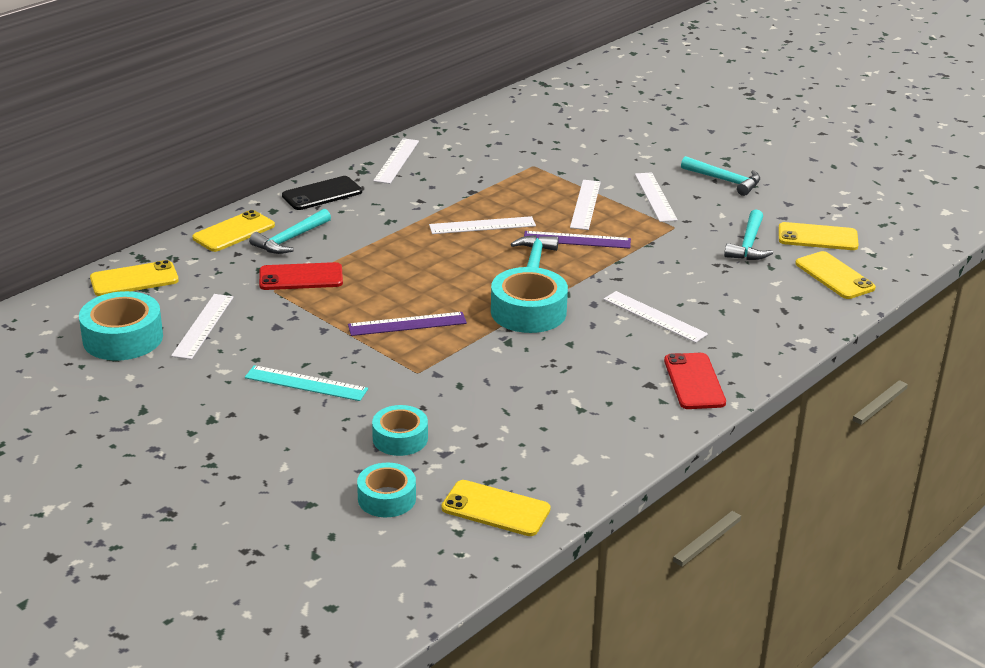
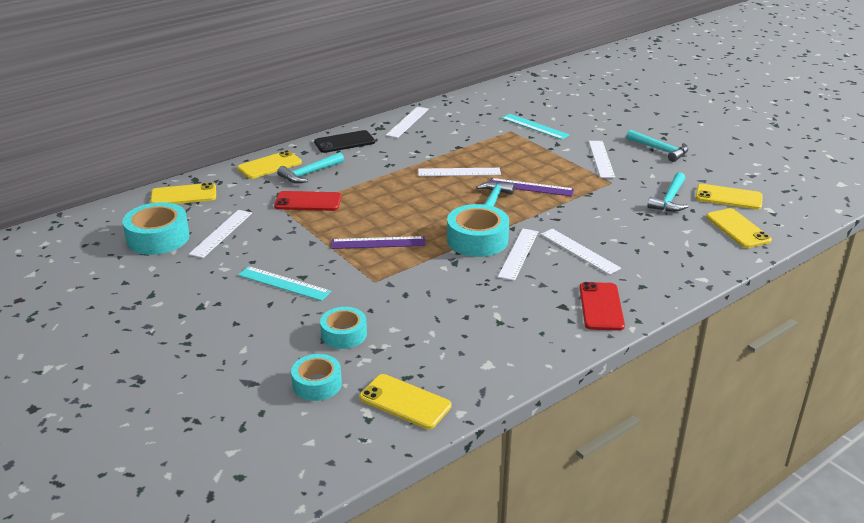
camera: 10 degrees right, 0 degrees up
(562, 158) = (534, 126): none -> turquoise ruler
(585, 204) = (544, 161): white ruler -> white ruler (518, 254)

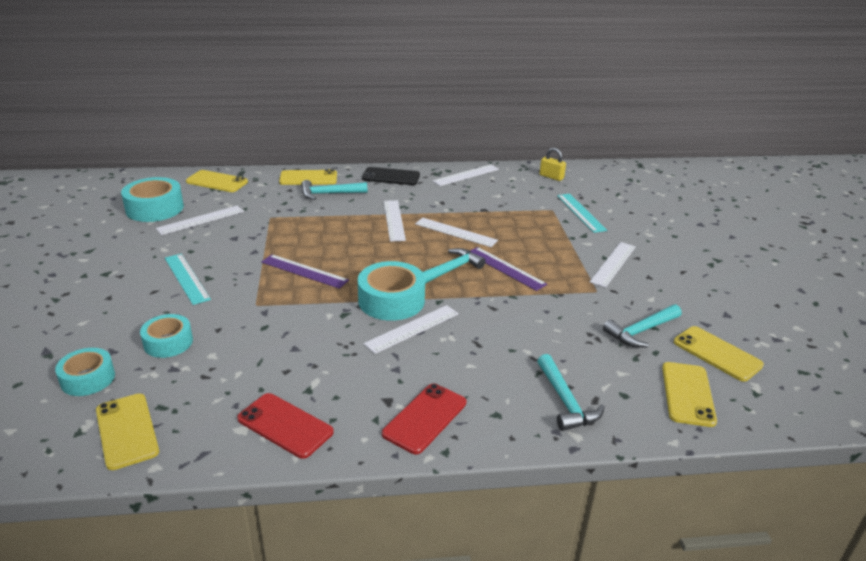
camera: 30 degrees right, 0 degrees up
(308, 202) = (297, 216): red phone -> red phone (285, 425)
(478, 103) = (551, 177): none -> yellow padlock
(579, 251) = (476, 349): white ruler -> white ruler (394, 220)
(660, 150) = (691, 275): turquoise hammer -> turquoise hammer (565, 401)

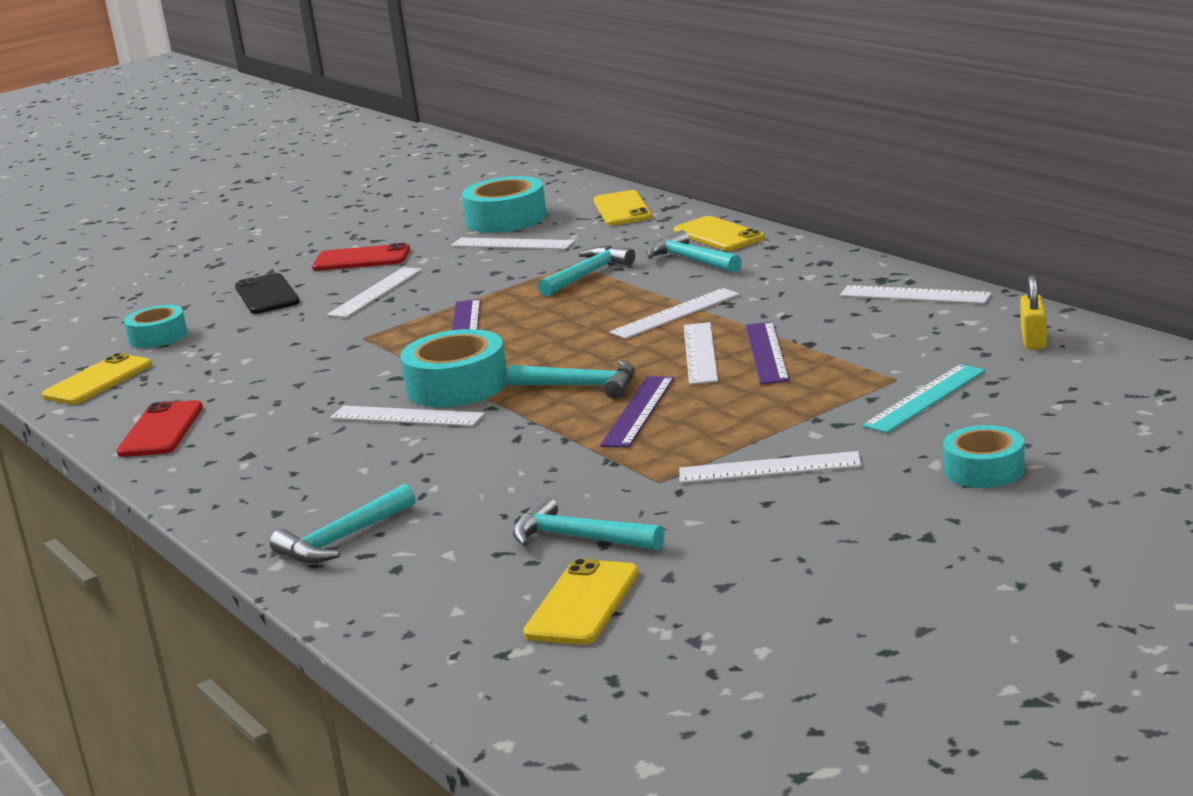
camera: 65 degrees right, 10 degrees down
(168, 342) = (247, 336): turquoise tape -> turquoise tape (984, 470)
(186, 278) = (375, 292): turquoise ruler -> white ruler
(295, 219) = (587, 274): none -> turquoise hammer
(391, 177) = (813, 264): black phone -> black phone (267, 295)
(425, 418) = (233, 481): red phone -> red phone (361, 259)
(480, 220) = (766, 352): none -> purple ruler
(687, 394) = (443, 606): yellow phone -> none

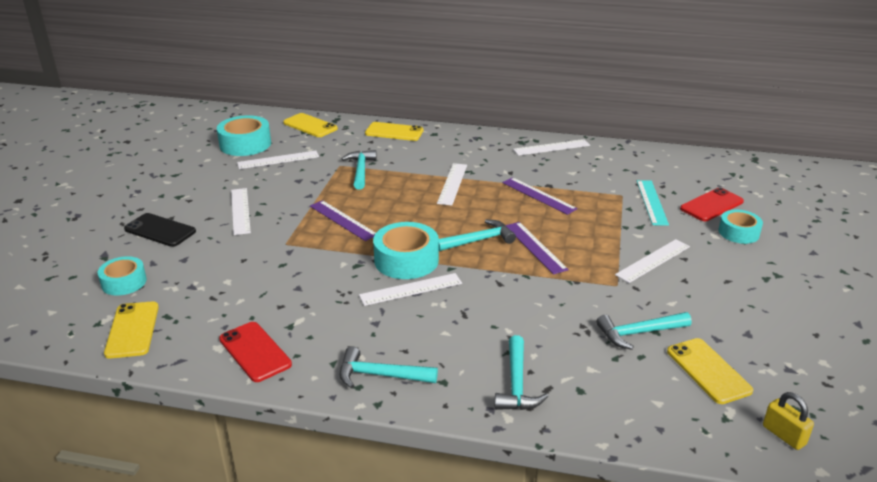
camera: 45 degrees left, 10 degrees up
(361, 259) = (188, 190): red phone -> red phone (711, 205)
(691, 260) = (405, 150): turquoise hammer -> turquoise hammer (381, 375)
(700, 353) = (506, 204): white ruler -> none
(1034, 340) = (643, 160): yellow padlock -> yellow padlock (784, 435)

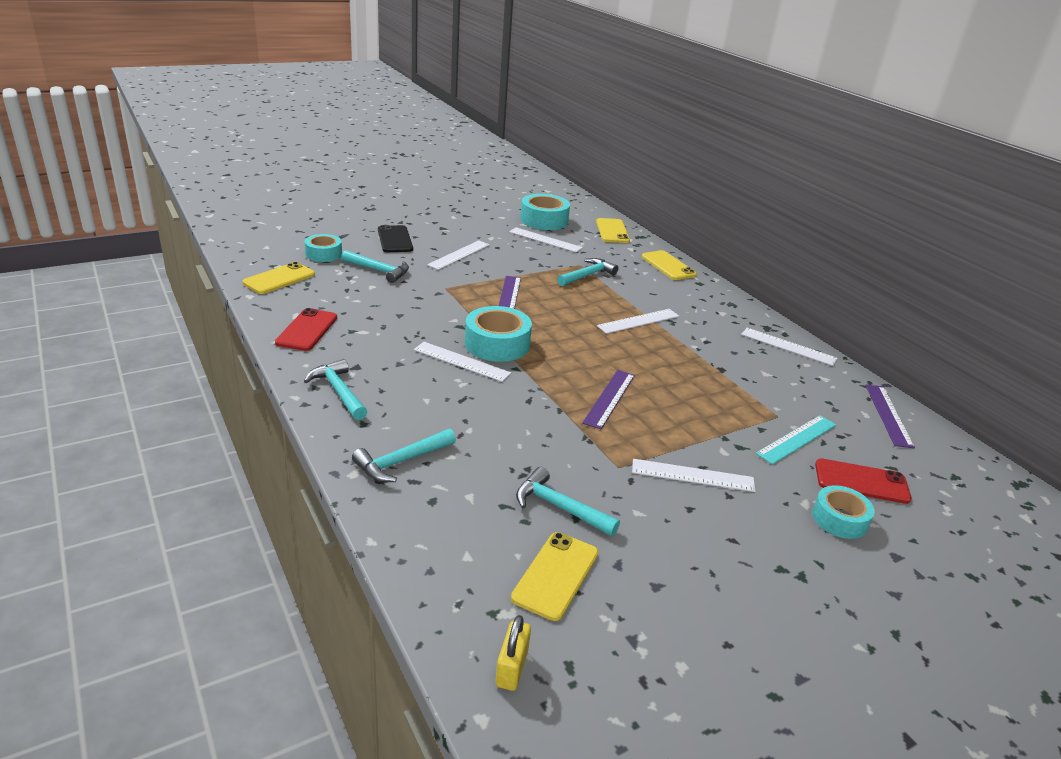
camera: 45 degrees right, 0 degrees up
(478, 240) = (575, 366): turquoise hammer -> turquoise hammer (378, 270)
(538, 195) = (694, 369): purple ruler -> purple ruler (888, 415)

